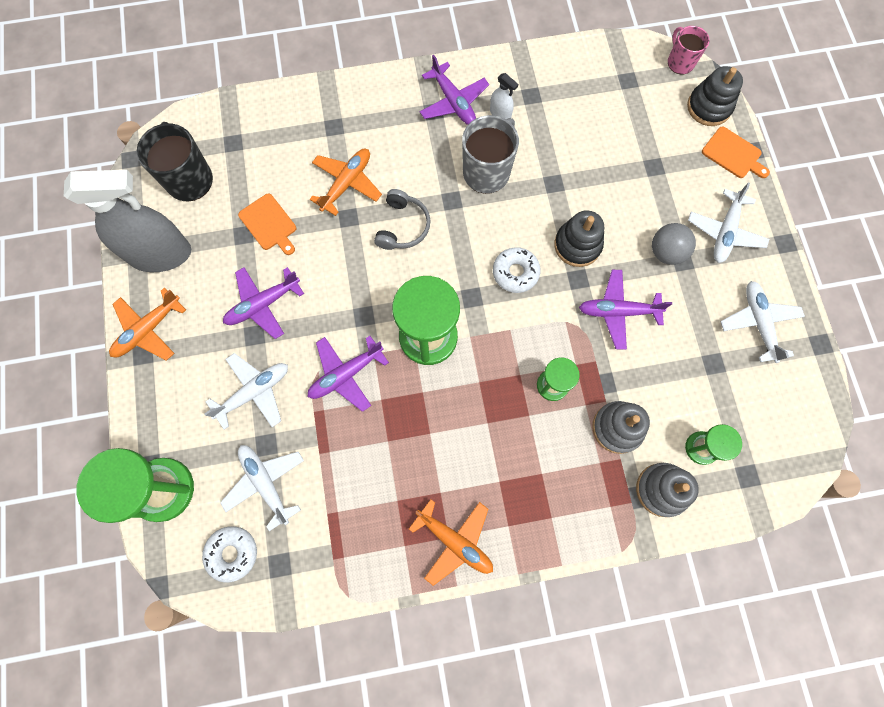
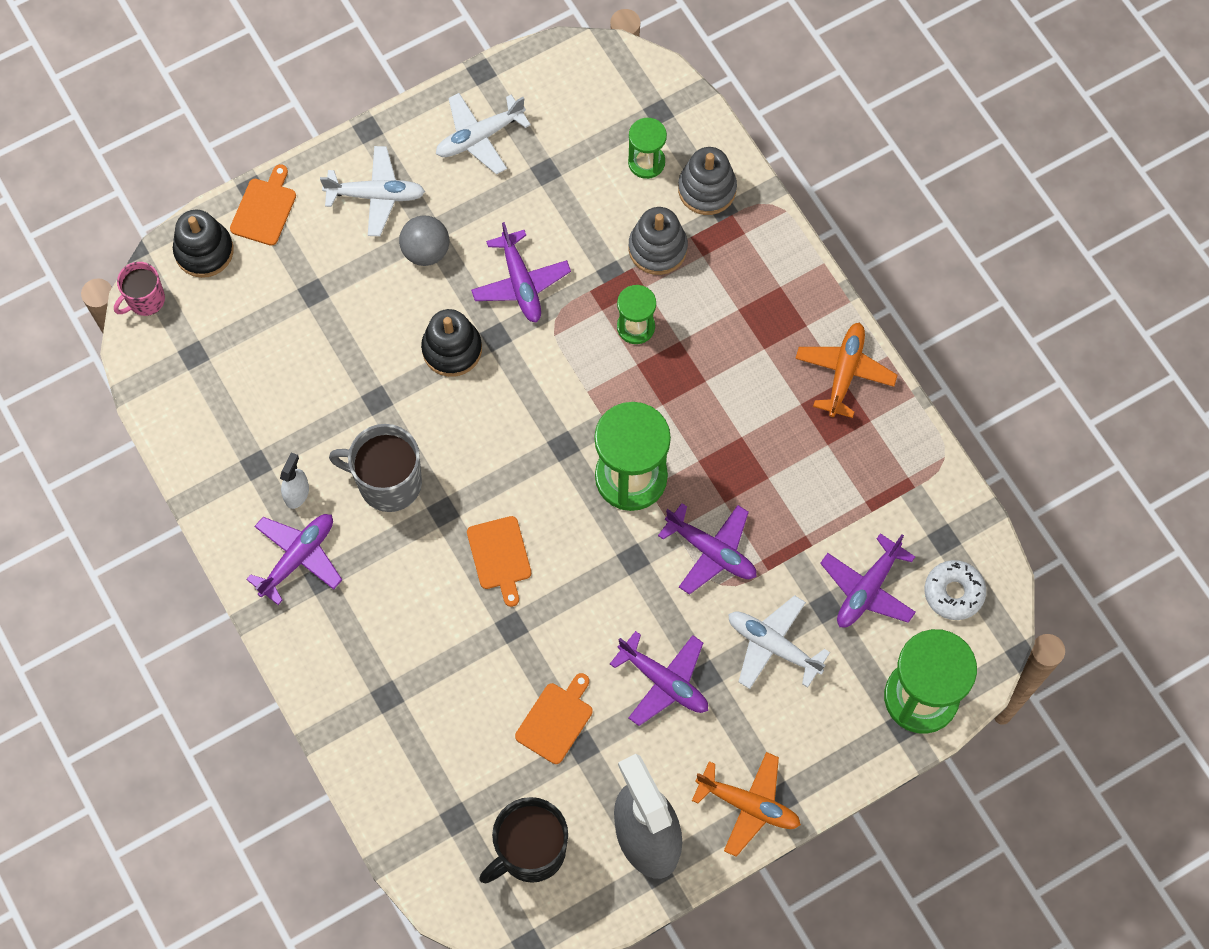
camera: 110 degrees left, 5 degrees down
(265, 483) = (867, 589): white plane -> purple plane
(347, 183) = (464, 647): orange plane -> none
(403, 226) = (500, 556): grey headphones -> orange cutting board
(515, 273) = (513, 407): white donut -> none

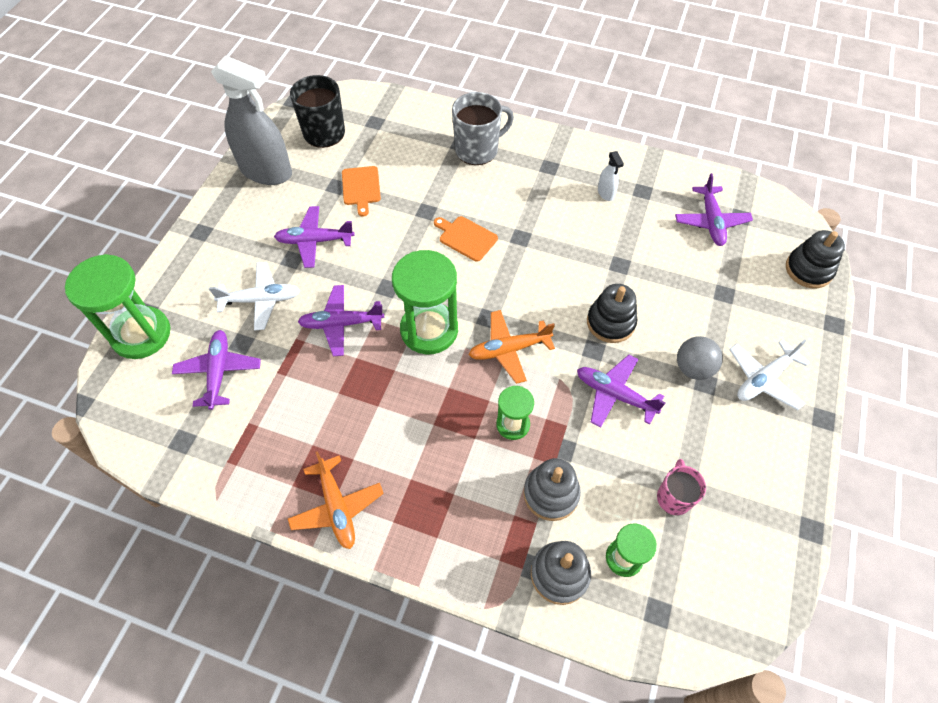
camera: 140 degrees right, 10 degrees down
(145, 300) = (800, 223): pink mug -> pink mug (674, 497)
(264, 209) = (811, 318): orange cutting board -> none
(298, 557) = (571, 168): purple plane -> purple plane (711, 221)
(388, 482) = (565, 230): grey mug -> grey mug (477, 150)
(479, 137) = (753, 475): white plane -> none
(749, 805) = (218, 217): orange plane -> orange plane (509, 350)
(953, 592) = (154, 411): white donut -> none

